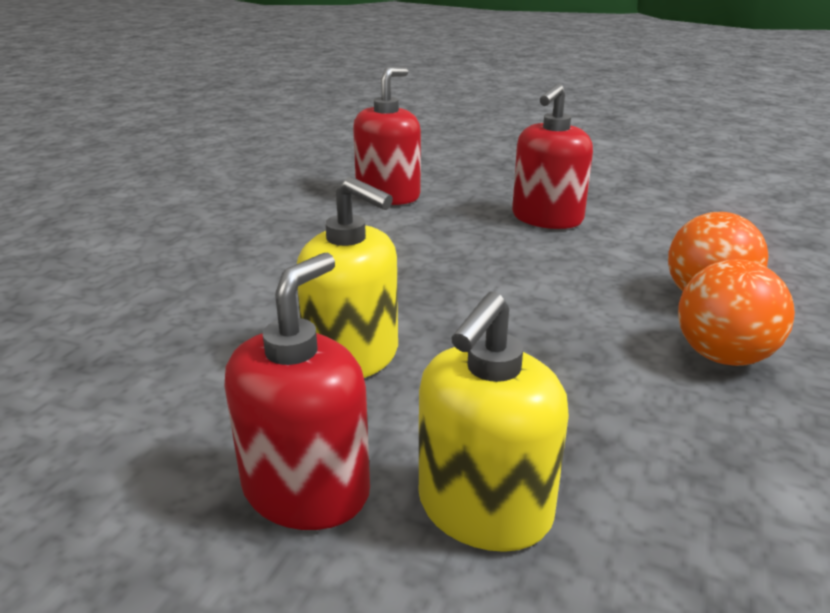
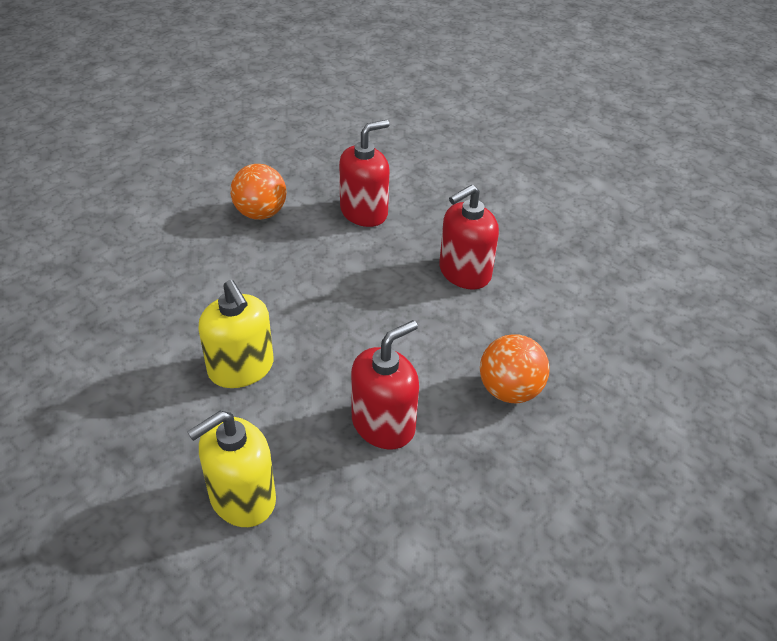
camera: 20 degrees right, 15 degrees up
(306, 490) = (163, 454): red soap dispenser -> red soap dispenser (383, 424)
(723, 356) = (469, 443): orange ball -> orange ball (260, 214)

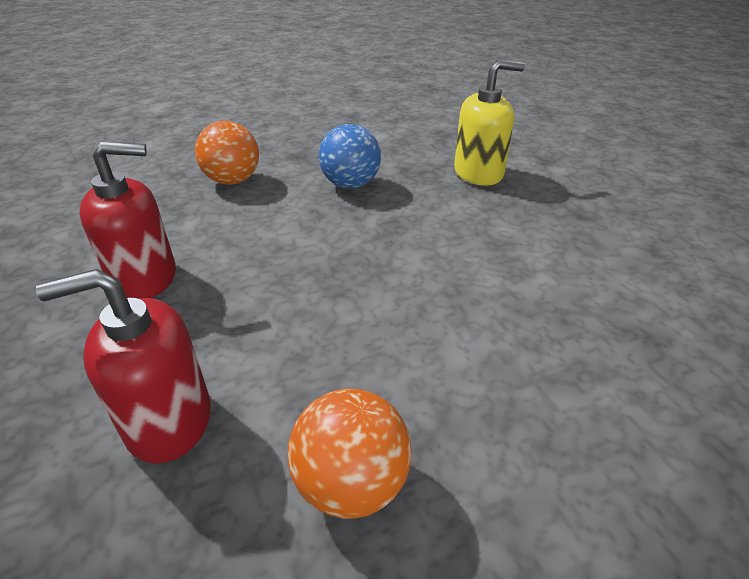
camera: 155 degrees left, 5 degrees down
(241, 368) = (459, 247): yellow soap dispenser -> none
(383, 424) = (350, 184): red soap dispenser -> blue ball

